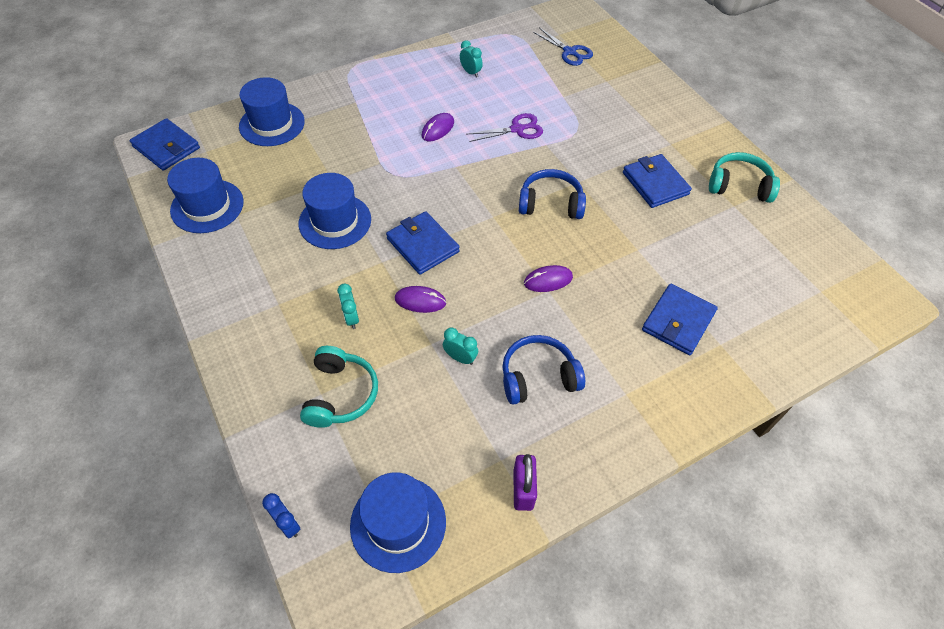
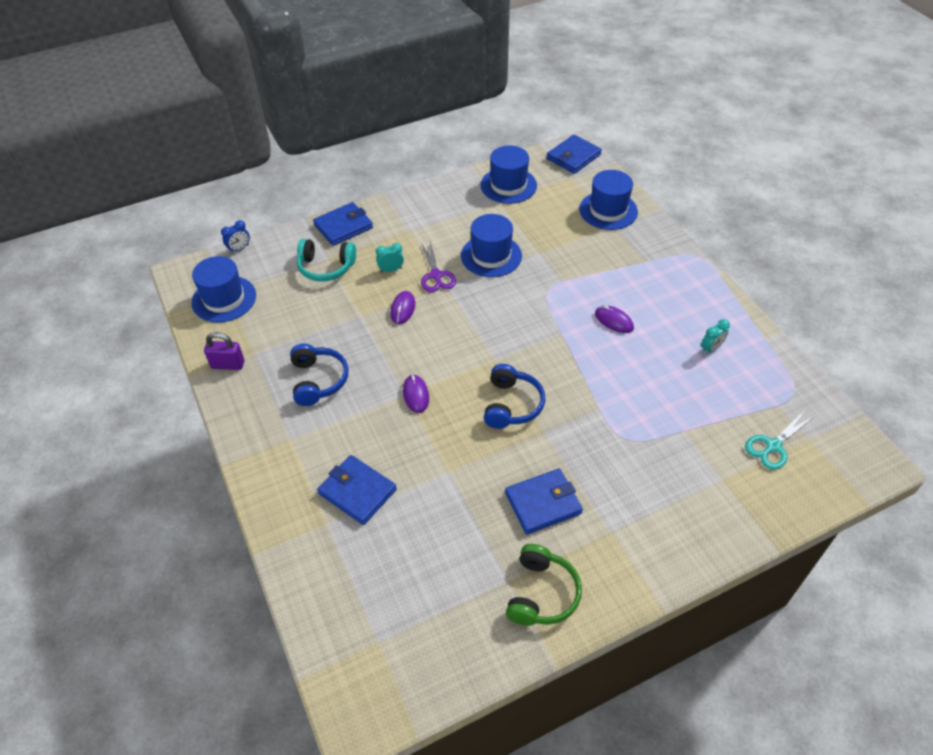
camera: 95 degrees right, 5 degrees down
(422, 245) = (462, 310): blue wallet -> blue wallet (343, 226)
(460, 358) = (344, 332): turquoise clock -> none
(517, 129) = (620, 384): purple scissors -> purple scissors (436, 275)
(569, 52) = (773, 446): blue scissors -> turquoise scissors
(739, 186) = (541, 593): turquoise headphones -> green headphones

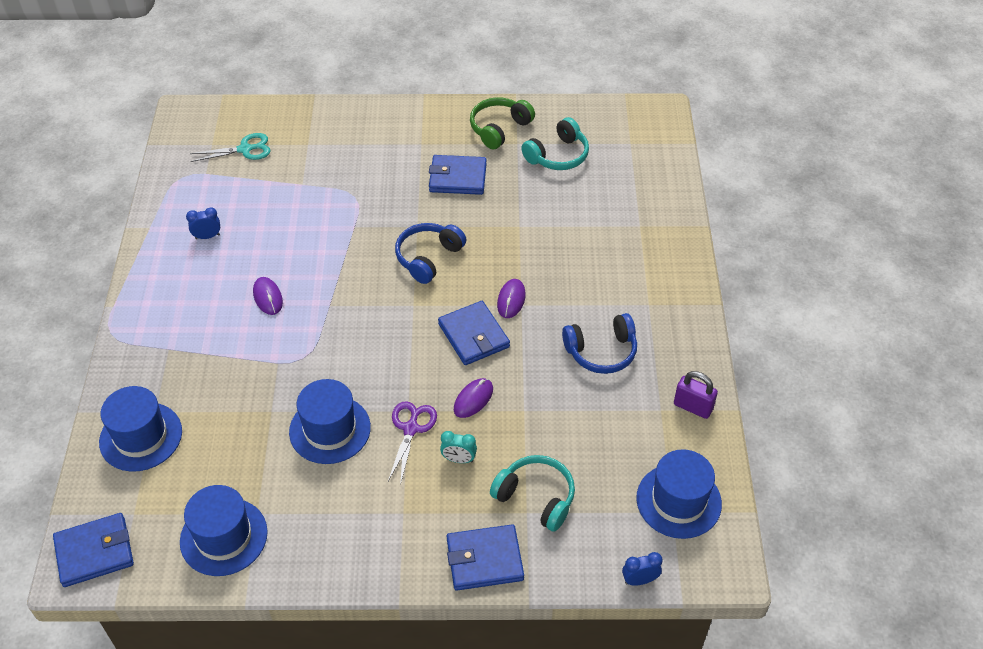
camera: 155 degrees left, 0 degrees up
(318, 380) = (601, 351): blue headphones -> blue headphones turned 120 degrees counterclockwise
(357, 491) = (604, 239): blue wallet -> blue wallet (473, 335)
(454, 582) = (557, 155): none -> turquoise headphones
(711, 349) = (207, 236): turquoise clock -> blue clock

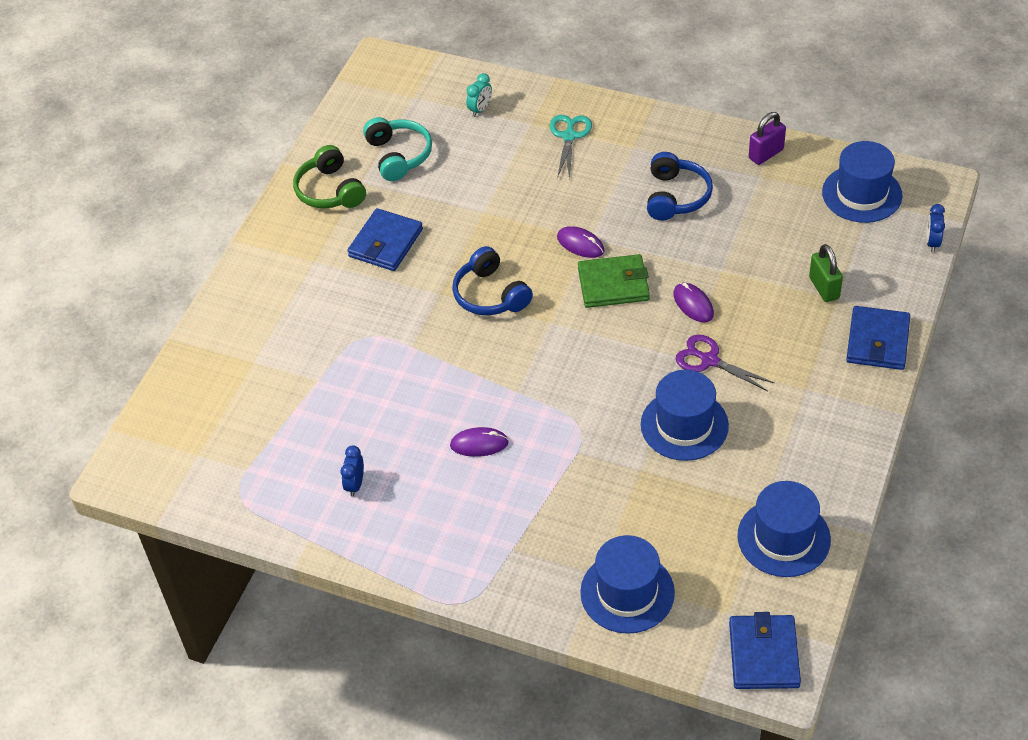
camera: 65 degrees left, 0 degrees up
(245, 149) = (227, 423): turquoise scissors -> turquoise scissors (569, 136)
(459, 459) = (760, 332): turquoise clock -> turquoise clock (480, 109)
(473, 335) = (613, 284): blue wallet -> green wallet
(536, 497) = (824, 288): turquoise headphones -> green padlock

